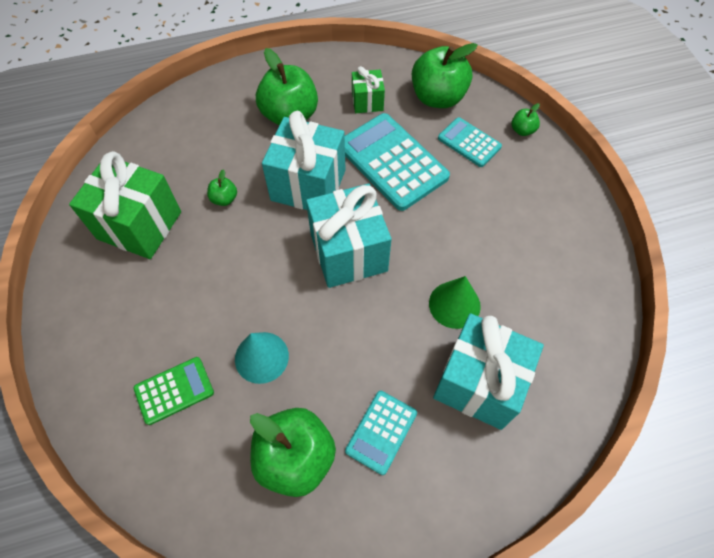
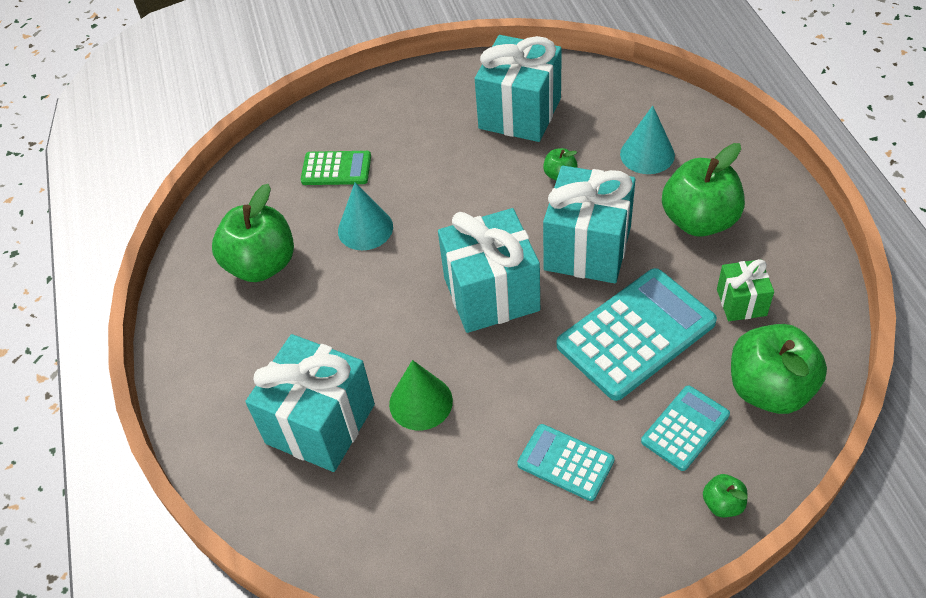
camera: 95 degrees right, 10 degrees down
(139, 225) = (520, 113): green gift -> turquoise gift
(174, 390) = (336, 169): green calculator -> green calculator turned 60 degrees counterclockwise
(214, 139) = (647, 154): none -> turquoise cone
(381, 432) = (277, 332): turquoise calculator -> turquoise calculator (565, 462)

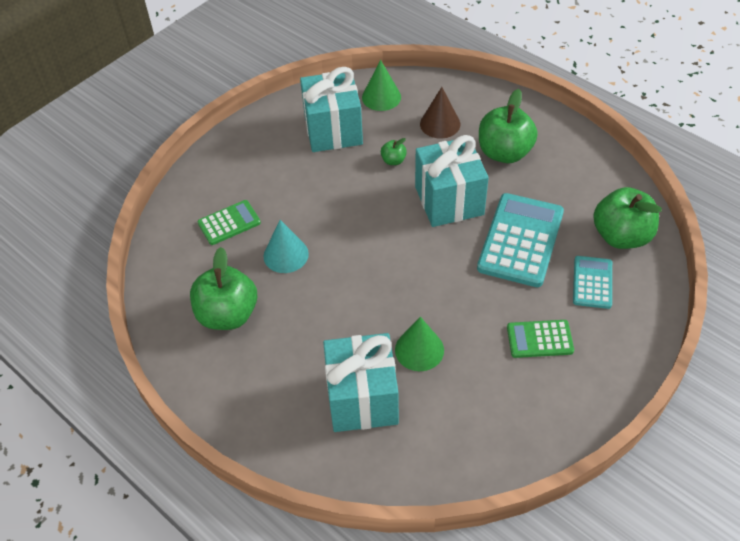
camera: 35 degrees left, 0 degrees up
(491, 294) = (410, 258): turquoise gift -> none
(565, 462) = (539, 339): turquoise calculator -> green calculator
(603, 96) = (381, 97): none -> green cone
(647, 154) = (440, 124): turquoise cone -> brown cone
(722, 504) = (646, 315): green apple -> none
(741, 302) = (567, 192): green gift -> none

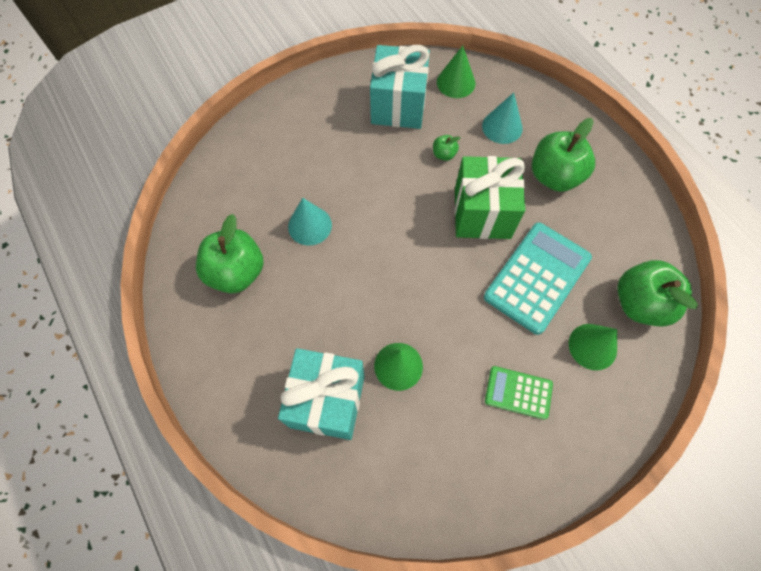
camera: 15 degrees right, 15 degrees up
(229, 223) = (270, 177): green calculator -> none
(440, 124) = (502, 127): brown cone -> turquoise cone
(449, 200) = (482, 213): turquoise gift -> green gift
(592, 282) = (592, 346): turquoise calculator -> green cone

